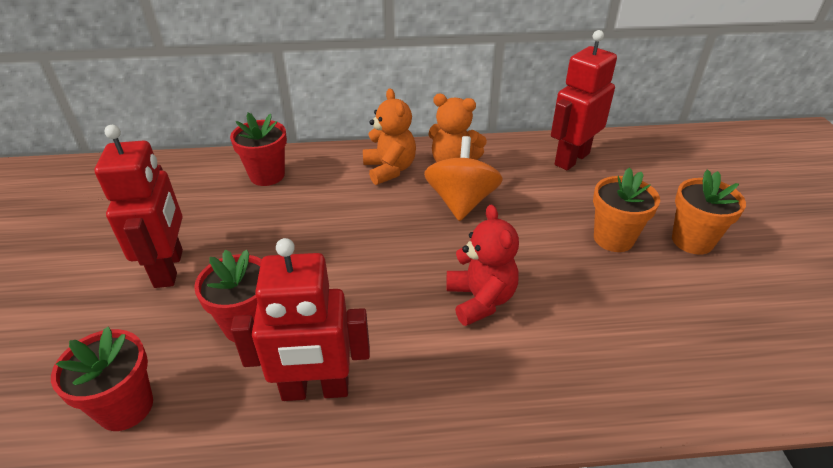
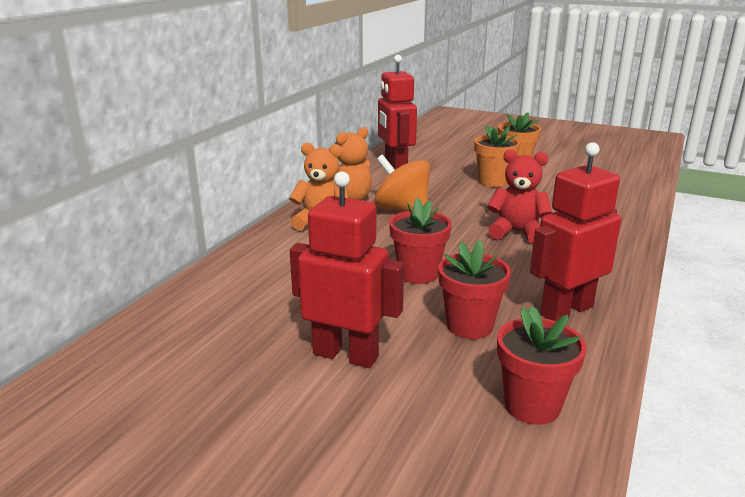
camera: 60 degrees left, 15 degrees down
(267, 175) = (250, 276): red flower pot -> red flower pot (418, 274)
(315, 390) = (566, 310): red robot -> red robot turned 150 degrees counterclockwise

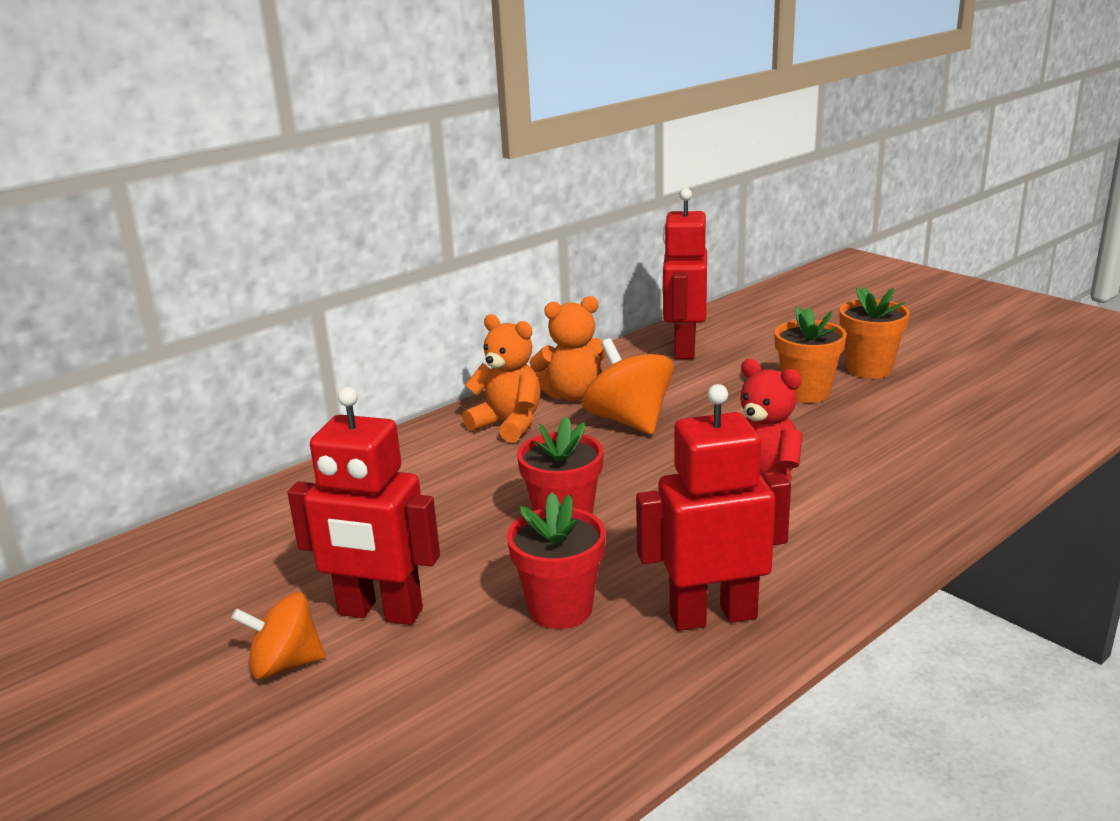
camera: 25 degrees right, 0 degrees up
(306, 406) = (285, 664): none -> orange spinning top
(346, 355) = (380, 612): red robot -> red robot turned 150 degrees clockwise
(532, 406) = (535, 735): red flower pot -> none

